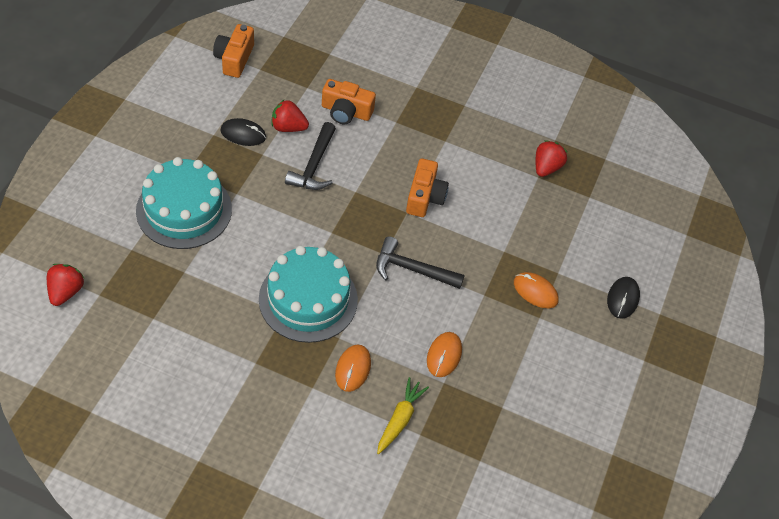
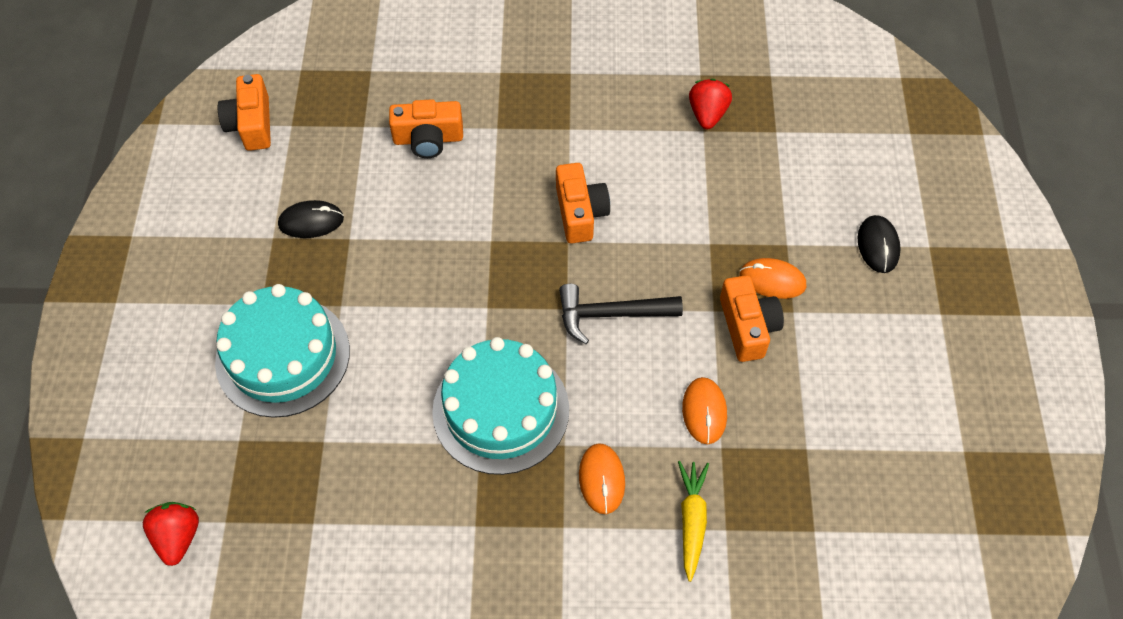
camera: 15 degrees left, 5 degrees up
(288, 127) = (365, 189): red strawberry -> none
(314, 165) = (422, 227): black hammer -> none
(502, 314) = (747, 327): none -> orange camera

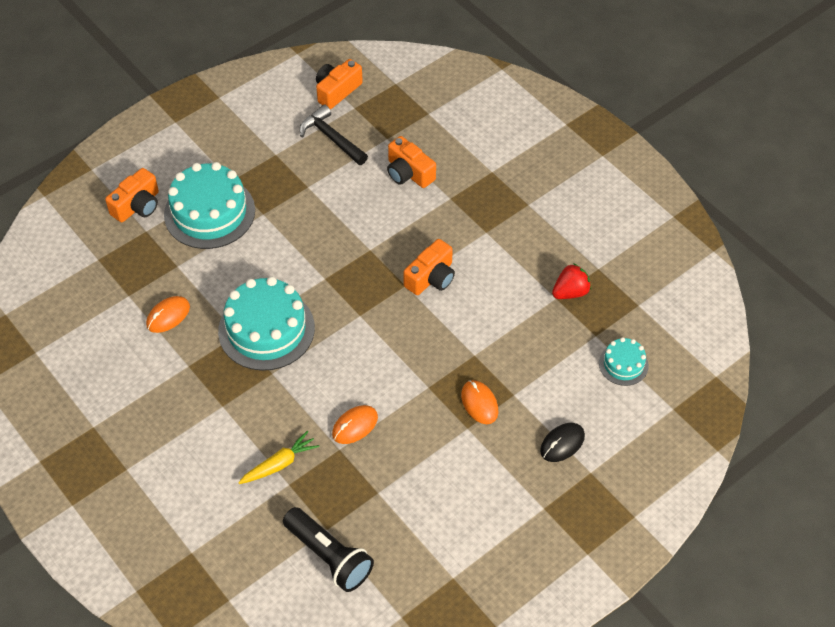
camera: 50 degrees right, 5 degrees down
(178, 537) = (73, 247): red strawberry -> none
(311, 221) = (302, 162): black mouse -> none
(602, 479) = (266, 404): orange mouse -> orange mouse (168, 316)
(611, 314) = (376, 338): black hammer -> black hammer (331, 138)
(747, 327) = (433, 411): orange camera -> orange camera (137, 206)
(828, 134) = (623, 364): none -> turquoise cake
(851, 553) = (329, 556): none -> black flashlight

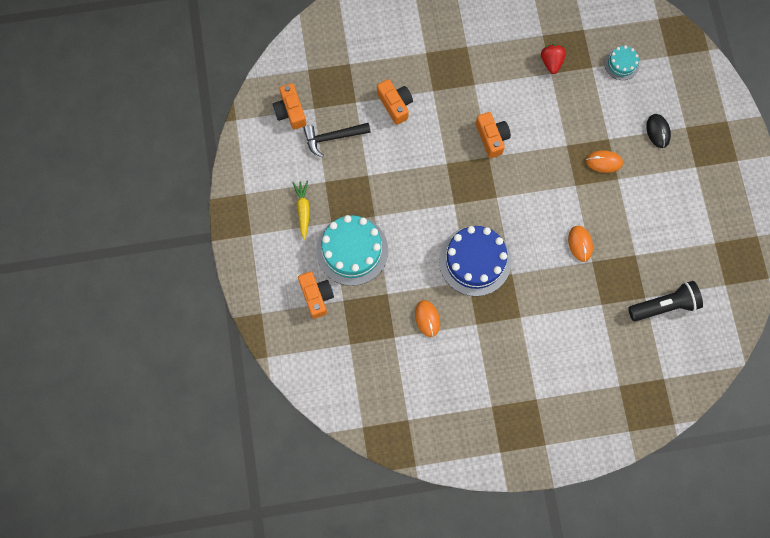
camera: 60 degrees left, 20 degrees up
(266, 329) = (475, 261): turquoise cake -> blue cake
(279, 464) = (583, 303): yellow carrot -> yellow carrot (303, 210)
(408, 173) = (395, 104): orange camera -> orange camera turned 105 degrees counterclockwise

